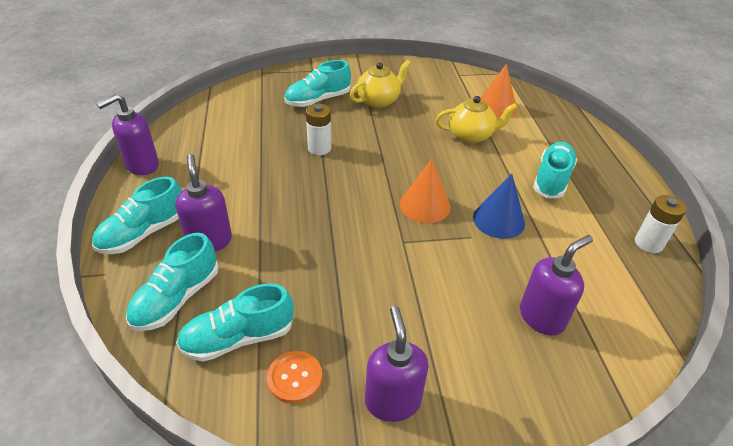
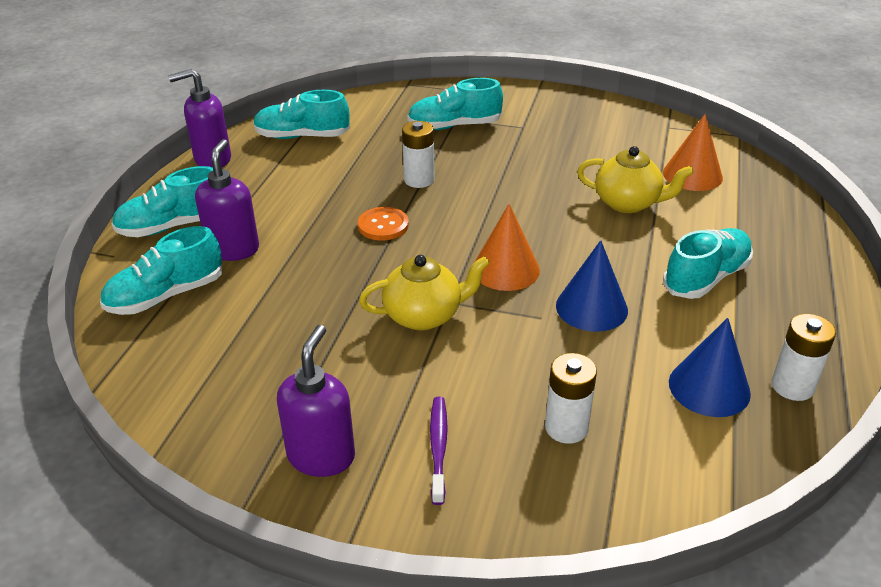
camera: 25 degrees right, 5 degrees down
(238, 338) = (202, 349): turquoise shoe -> turquoise shoe (302, 136)
(295, 378) = (234, 402): orange button -> orange button (383, 225)
(379, 101) = (532, 140): yellow teapot -> yellow teapot (424, 315)
(470, 363) = (438, 447): none -> purple toothbrush
(542, 317) = (566, 427): purple soap dispenser -> white battery
(605, 259) = (709, 387): none -> blue cone

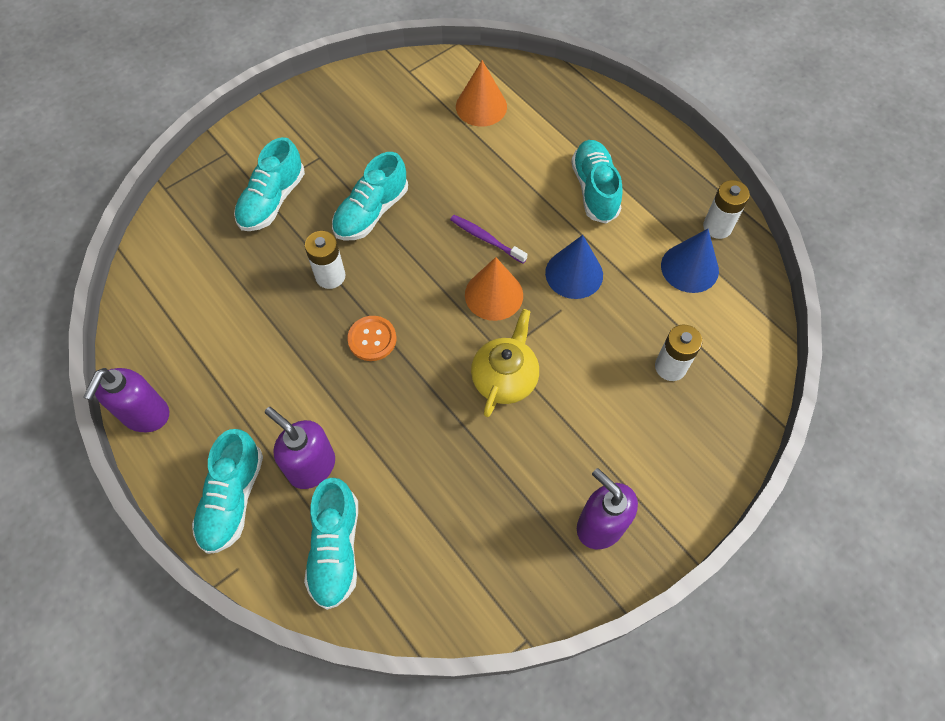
camera: 55 degrees left, 25 degrees up
(302, 136) = (176, 321): turquoise shoe -> turquoise shoe (371, 212)
(438, 447) = (639, 450): purple toothbrush -> purple toothbrush (486, 239)
(628, 203) = (481, 168): yellow teapot -> none

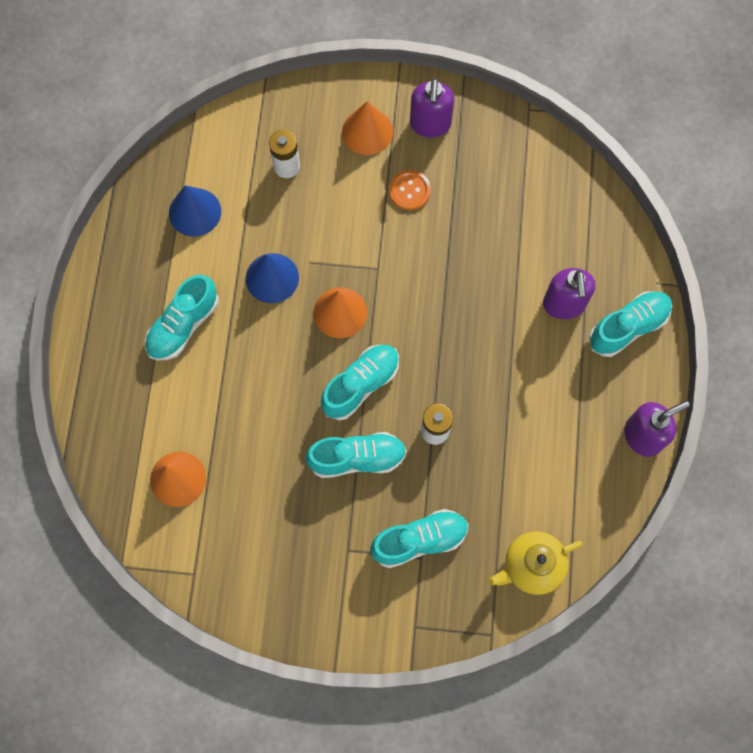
camera: 135 degrees left, 10 degrees up
(335, 549) = (590, 243): turquoise shoe -> turquoise shoe (361, 385)
(372, 339) = (450, 355): orange button -> orange button (409, 191)
(486, 239) = (300, 358): purple toothbrush -> none
(505, 378) = (393, 251): yellow teapot -> yellow teapot (531, 566)
(644, 462) = (367, 131): none -> orange cone
(717, 227) = (140, 221): white battery -> none

